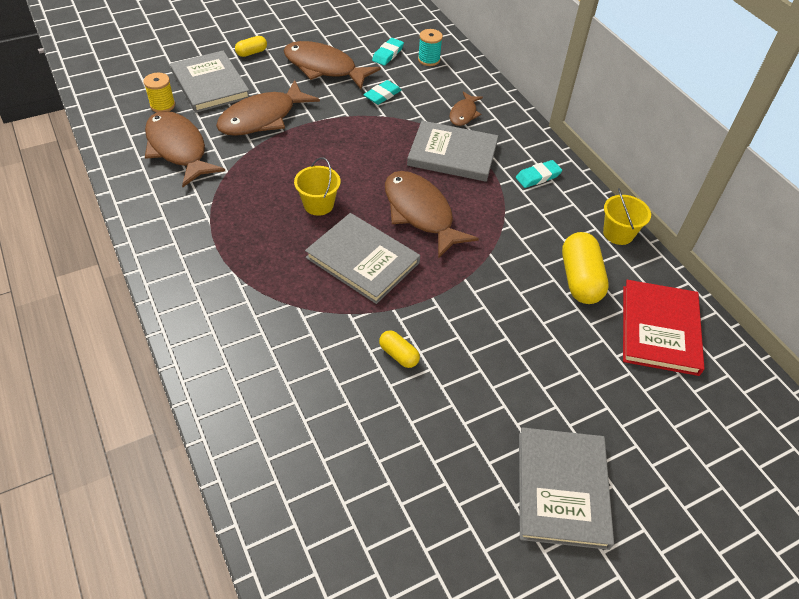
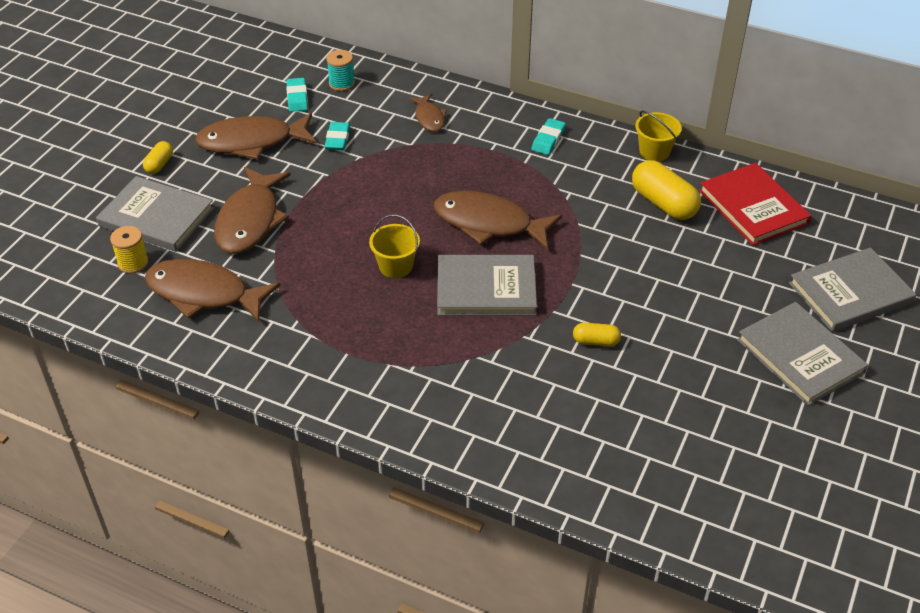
camera: 35 degrees left, 5 degrees down
(452, 154) = (459, 159): grey book -> grey book (850, 293)

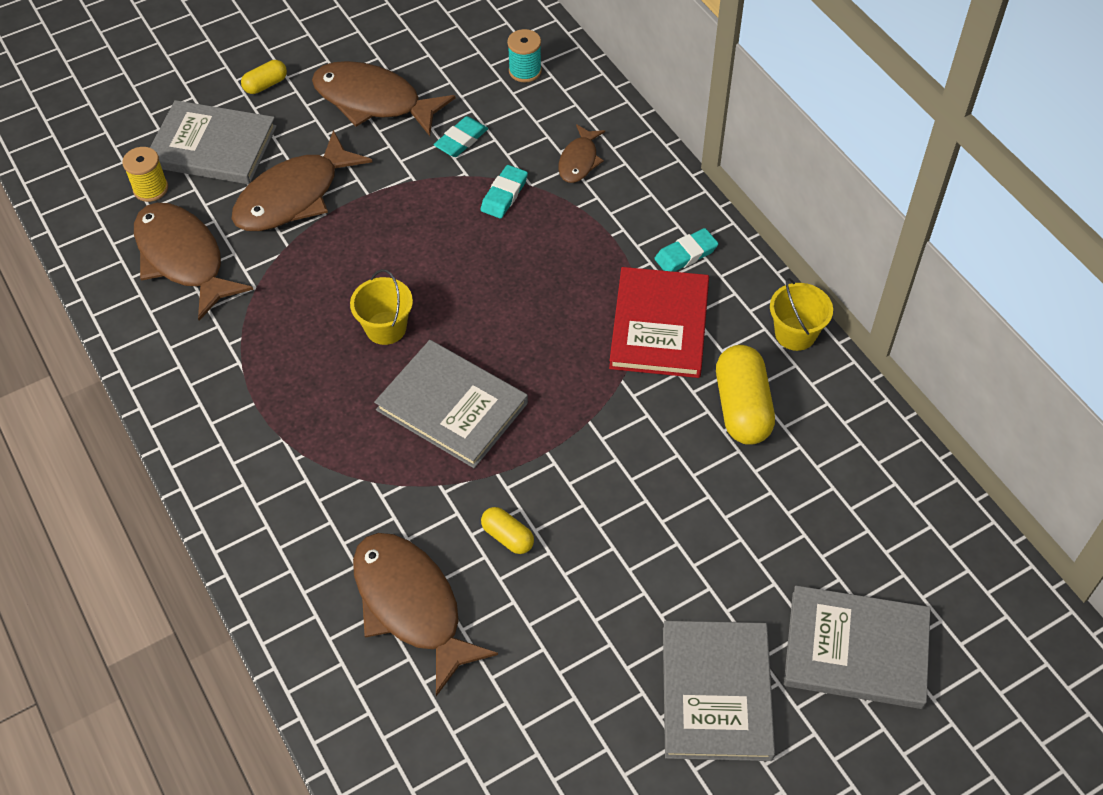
camera: 35 degrees right, 10 degrees up
(156, 217) = (213, 147): grey book -> grey book turned 45 degrees counterclockwise
(297, 97) = (464, 67): turquoise eraser -> turquoise eraser (504, 195)
(489, 223) = (525, 328): brown fish -> brown fish (411, 605)
(753, 207) = (846, 470): red book -> red book (659, 326)

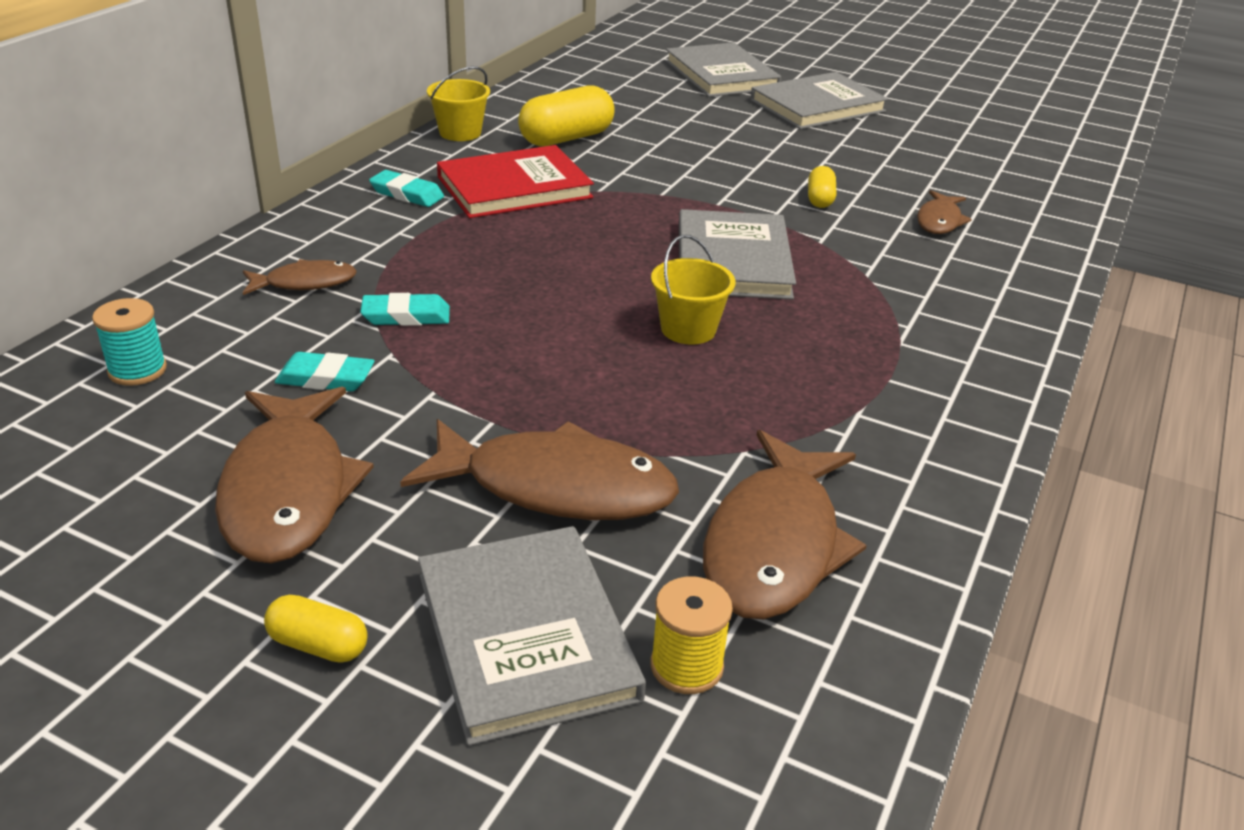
camera: 125 degrees left, 20 degrees down
(411, 605) = (939, 221): brown fish -> brown fish, size x0.53

